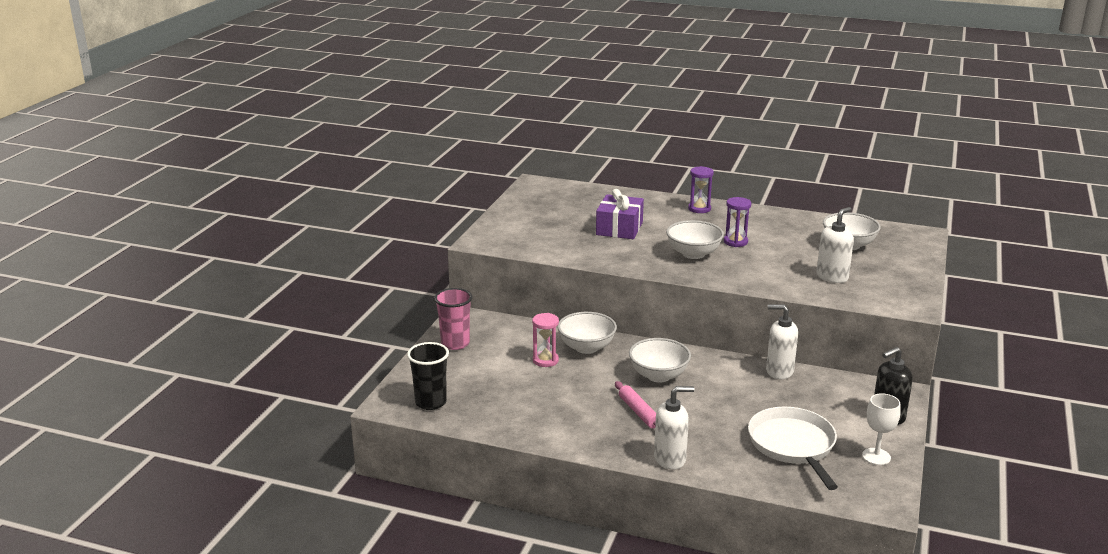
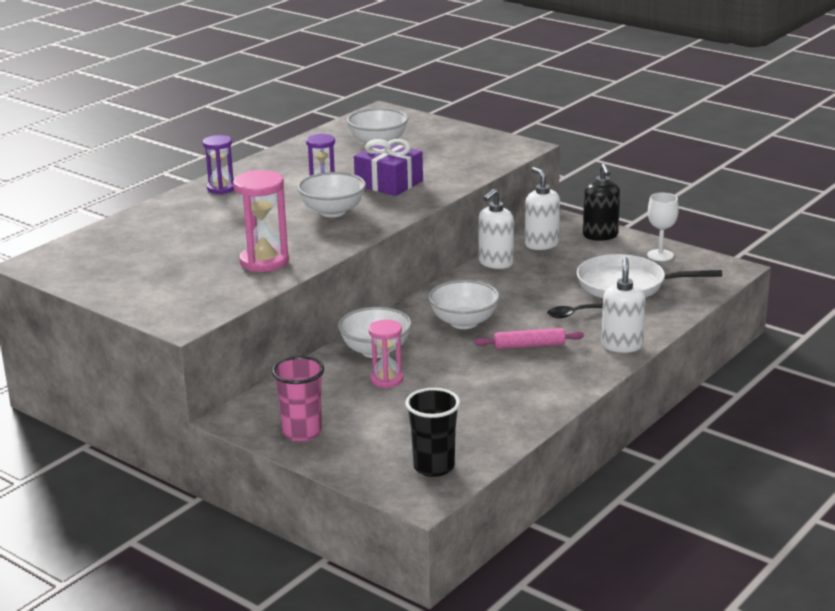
camera: 70 degrees left, 0 degrees up
(587, 248) = (264, 262): none -> pink hourglass
(619, 228) = (230, 237): purple gift -> purple gift (389, 183)
(713, 425) = (574, 314): none -> black spoon
(832, 277) = (439, 163): white soap dispenser -> white soap dispenser (541, 244)

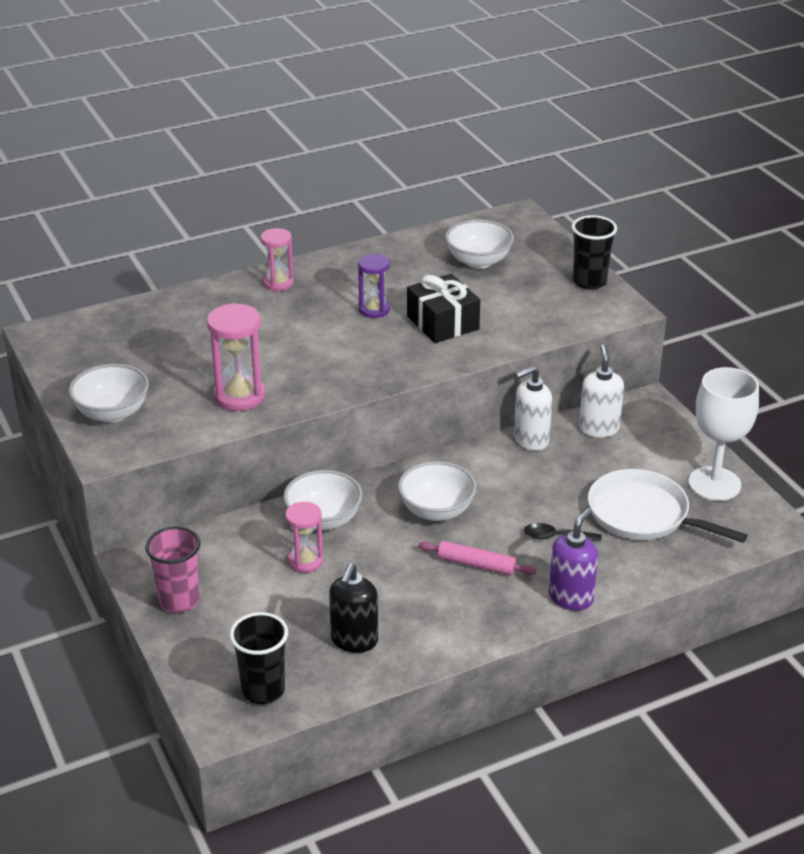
camera: 25 degrees right, 10 degrees up
(221, 188) = (278, 283): purple hourglass -> pink hourglass
(332, 211) = (356, 347): white bowl -> white bowl (112, 413)
(389, 183) = (443, 323): purple gift -> black gift
(480, 137) = (589, 282): none -> black cup
(600, 236) = (671, 435): black soap dispenser -> black soap dispenser (354, 640)
(622, 346) = (571, 598): white soap dispenser -> purple soap dispenser
(660, 255) = (714, 484): white goblet -> white goblet, size x1.70

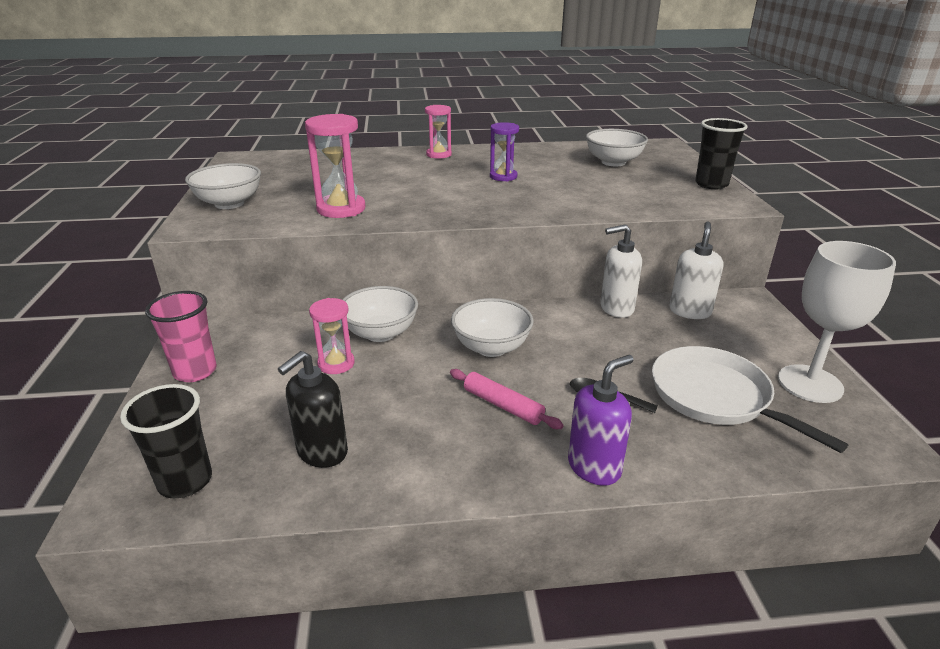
camera: 20 degrees right, 5 degrees down
(443, 323) = (558, 191): black gift -> none

